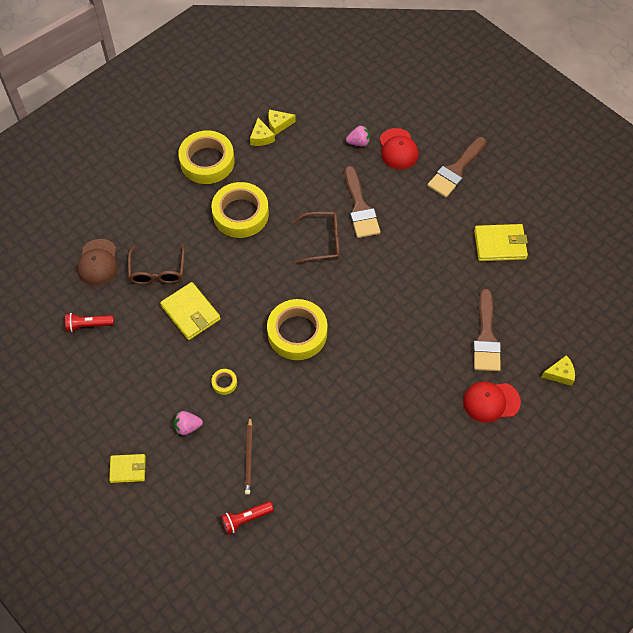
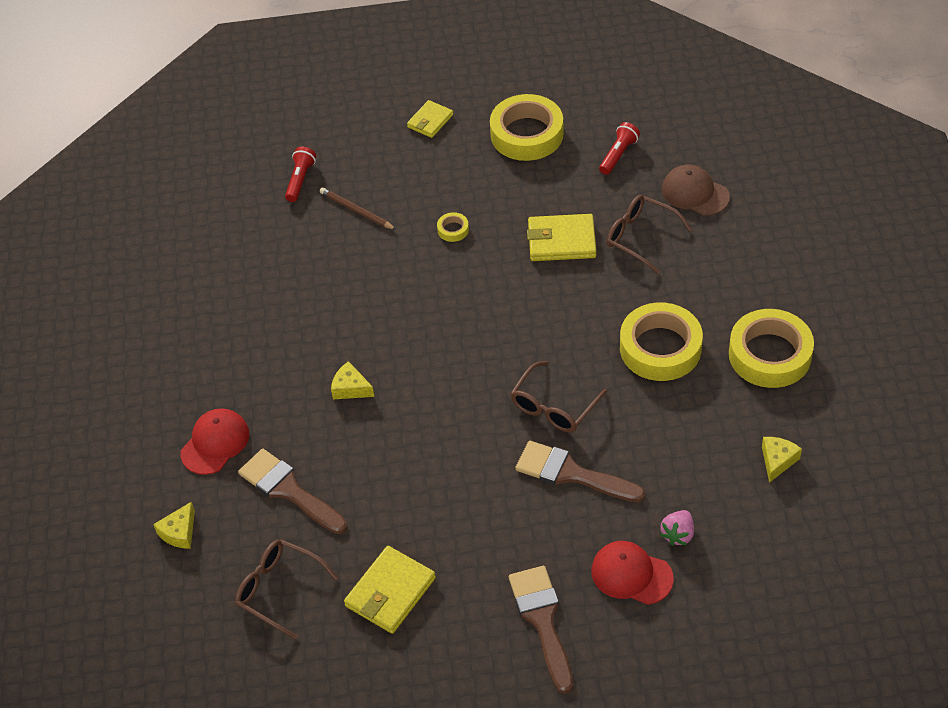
camera: 130 degrees right, 10 degrees down
(187, 427) = (432, 180): pink strawberry -> none
(261, 137) = (768, 430): yellow cheese -> yellow cheese (350, 388)
(297, 333) = (455, 318): yellow tape -> yellow tape (527, 134)
(545, 297) = (278, 589): none -> brown glasses

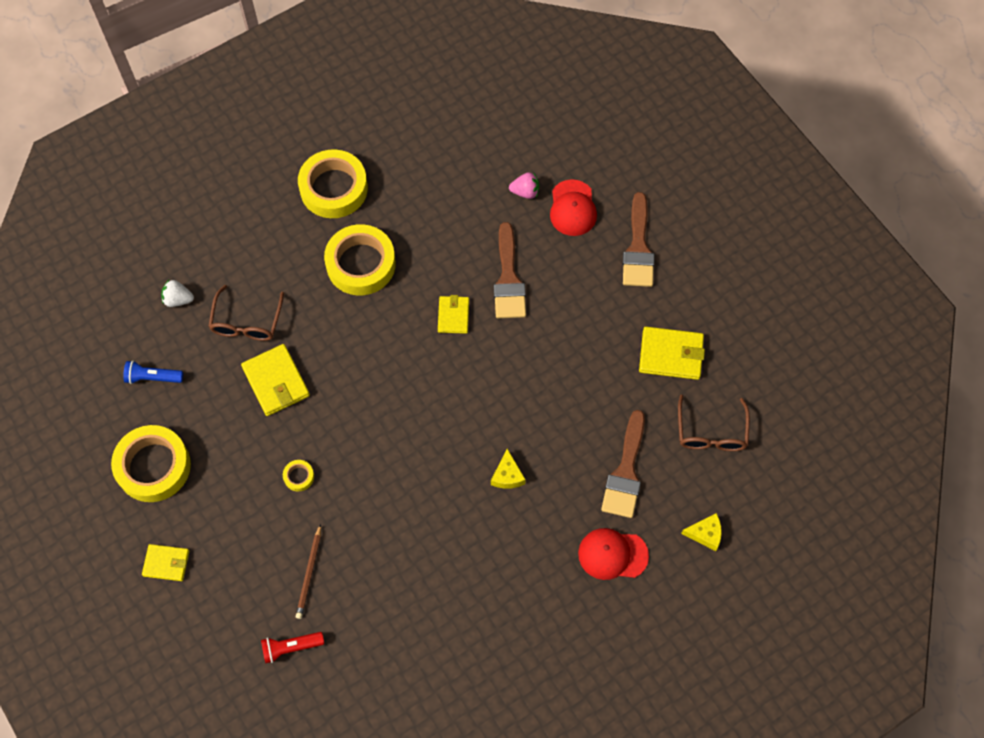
camera: 120 degrees left, 15 degrees up
(542, 620) = (638, 248): brown brush -> brown brush turned 45 degrees counterclockwise
(553, 407) = (453, 316): brown glasses -> yellow wallet
(618, 155) = (153, 377): red flashlight -> blue flashlight
(695, 193) = (178, 299): brown cap -> white strawberry
(777, 461) = (431, 152): yellow cheese -> none

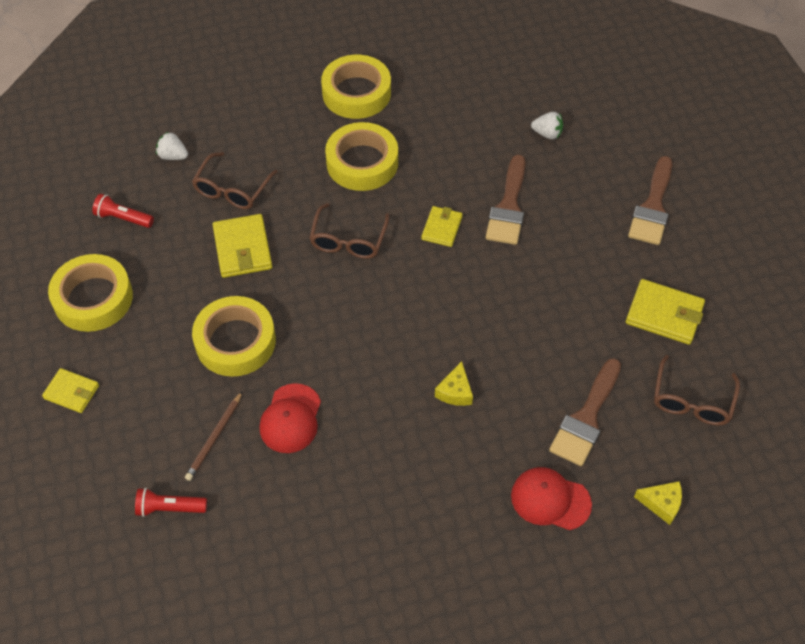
camera: 15 degrees right, 10 degrees down
(153, 377) = (123, 218): blue flashlight -> red flashlight
(299, 476) = (235, 341): yellow tape -> yellow tape, size x2.43
(371, 349) = (348, 240): none -> brown glasses
(525, 192) = (547, 134): pink strawberry -> white strawberry
(572, 208) = (592, 158): red cap -> red cap (291, 418)

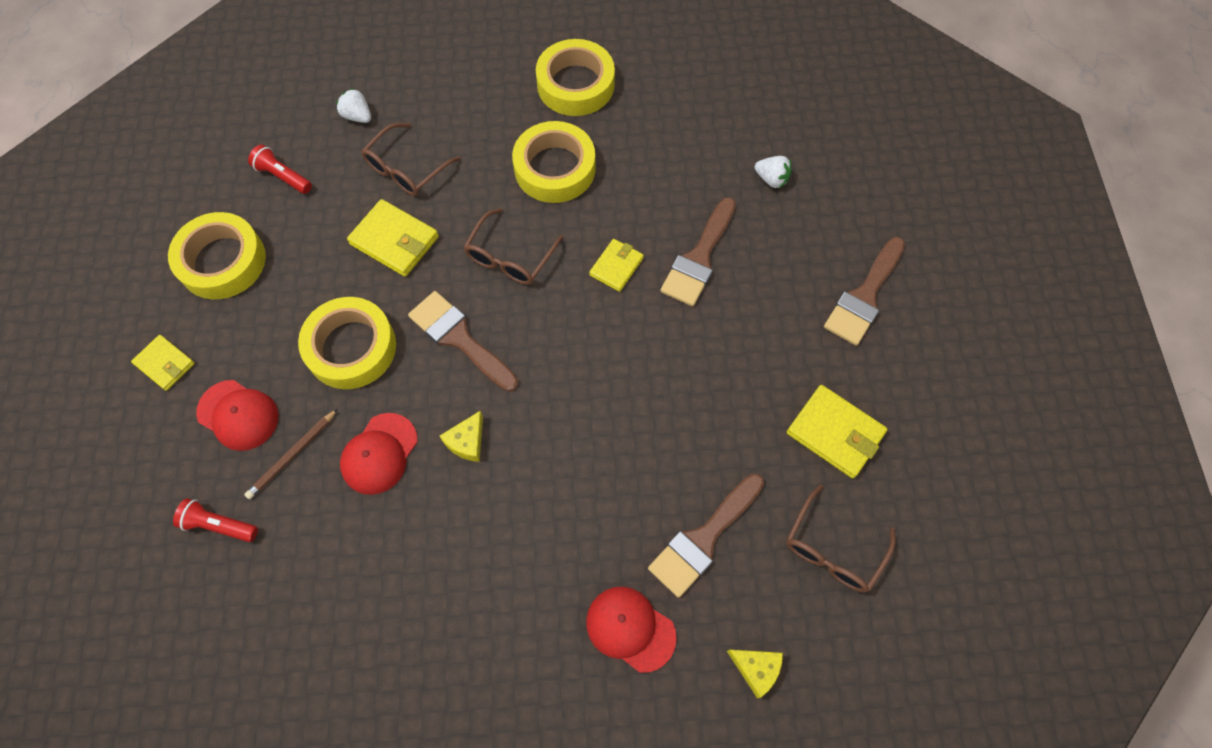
camera: 15 degrees right, 10 degrees up
(154, 417) = (238, 415): none -> red cap
(243, 248) = (394, 240): yellow wallet -> yellow wallet turned 60 degrees counterclockwise
(328, 313) = (459, 338): none -> brown brush
(455, 391) = (567, 468): yellow cheese -> yellow cheese (467, 442)

